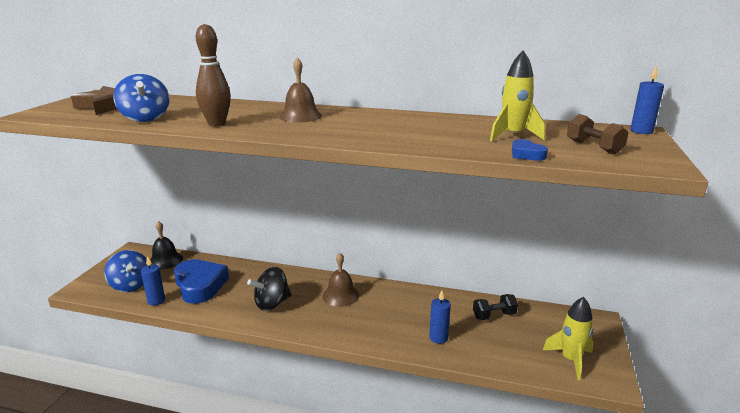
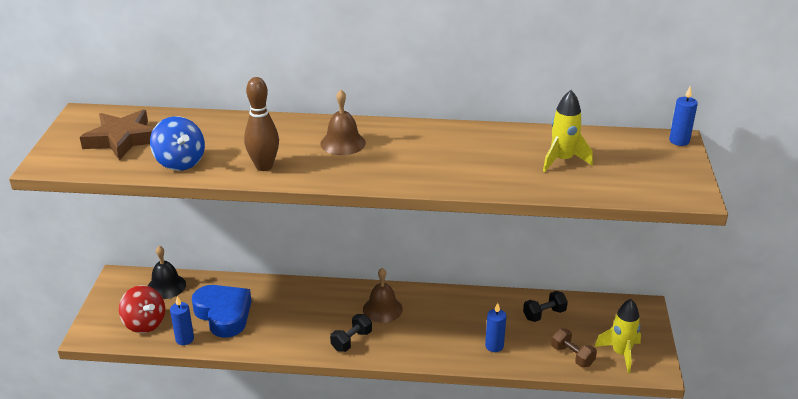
camera: 10 degrees left, 10 degrees up
(131, 285) = (144, 323): blue spinning top -> red spinning top
(272, 304) = (313, 327): black spinning top -> none
(302, 318) = (351, 341): none -> black dumbbell
(526, 154) = (579, 191): blue heart -> none
(594, 147) = (636, 173): brown dumbbell -> brown dumbbell (572, 356)

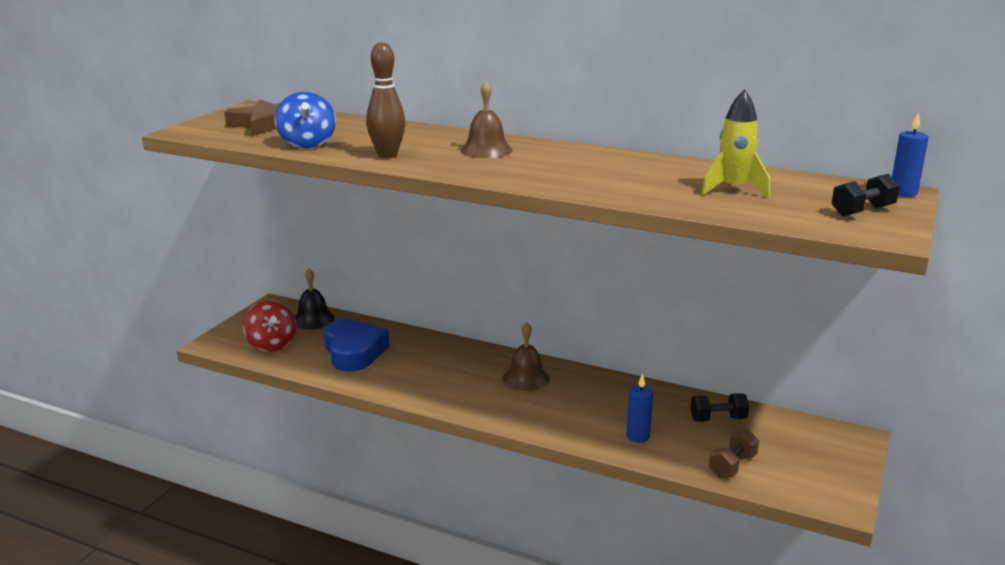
camera: 20 degrees right, 10 degrees down
(184, 339) = (301, 364): blue candle -> none
(351, 341) = (473, 399): black dumbbell -> black dumbbell (862, 211)
(572, 356) = (732, 466): brown dumbbell -> brown dumbbell turned 60 degrees clockwise
(621, 353) = (799, 476): yellow rocket -> none

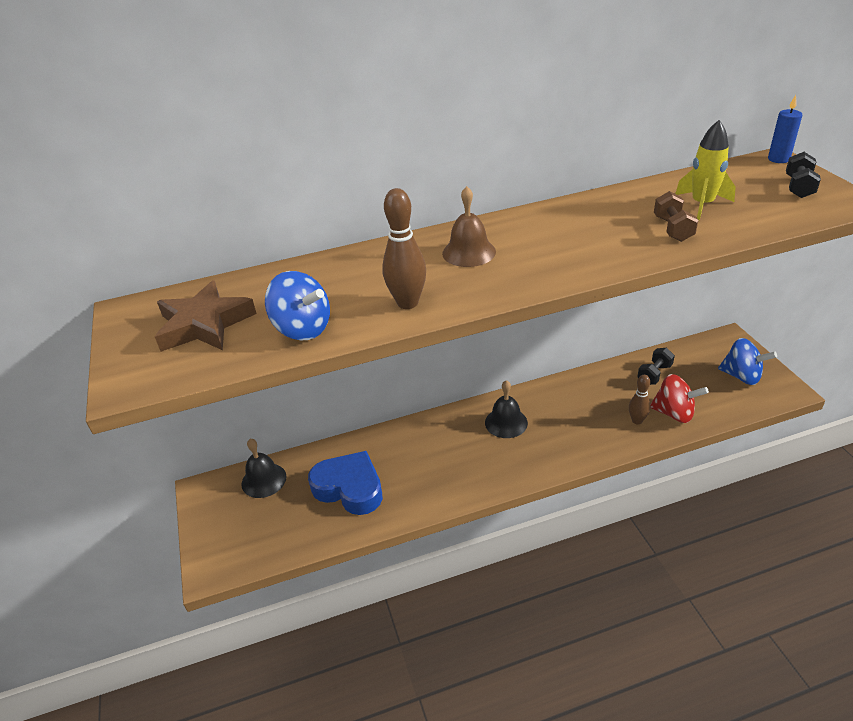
camera: 40 degrees left, 15 degrees up
(271, 344) = (268, 531): red spinning top -> red spinning top (674, 413)
(526, 378) = (506, 422): brown bell -> black bell
(638, 436) = (637, 420): blue candle -> brown bowling pin
(732, 466) = (710, 404): brown dumbbell -> brown dumbbell (673, 229)
(809, 467) = (742, 376): none -> blue spinning top

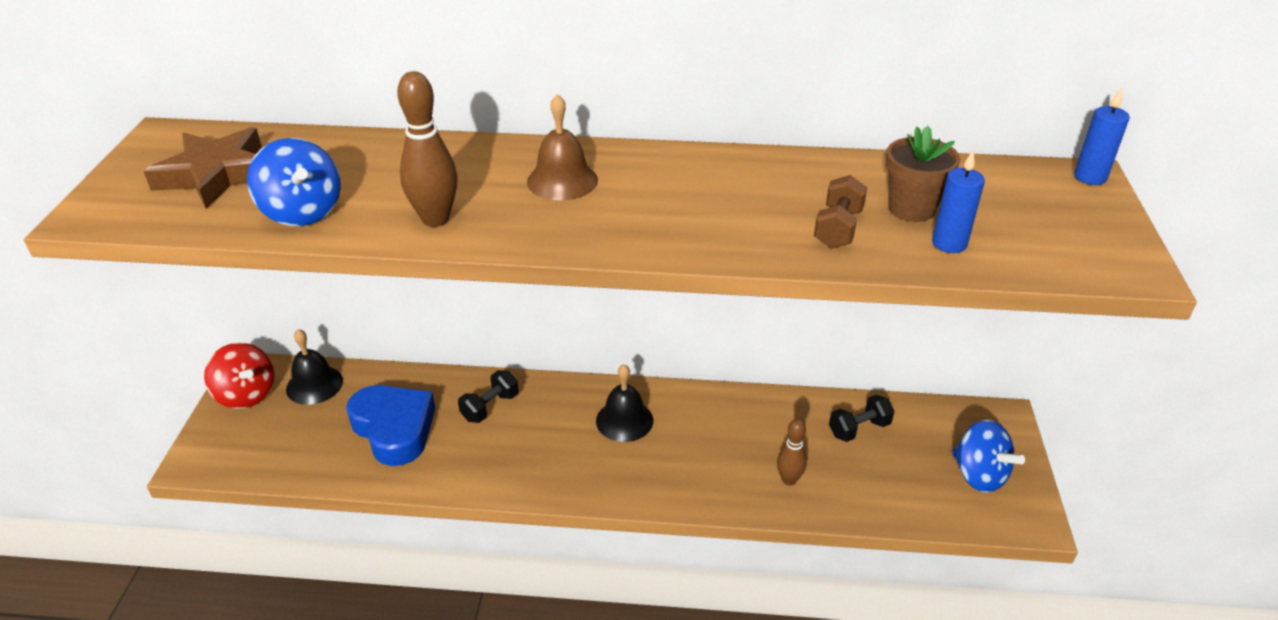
camera: 20 degrees right, 0 degrees up
(674, 413) = (845, 489): red spinning top -> red spinning top (246, 394)
(702, 205) = (911, 209): yellow rocket -> brown flower pot
(744, 218) = (949, 243): none -> blue candle
(799, 187) = (1075, 225): black dumbbell -> black dumbbell (490, 407)

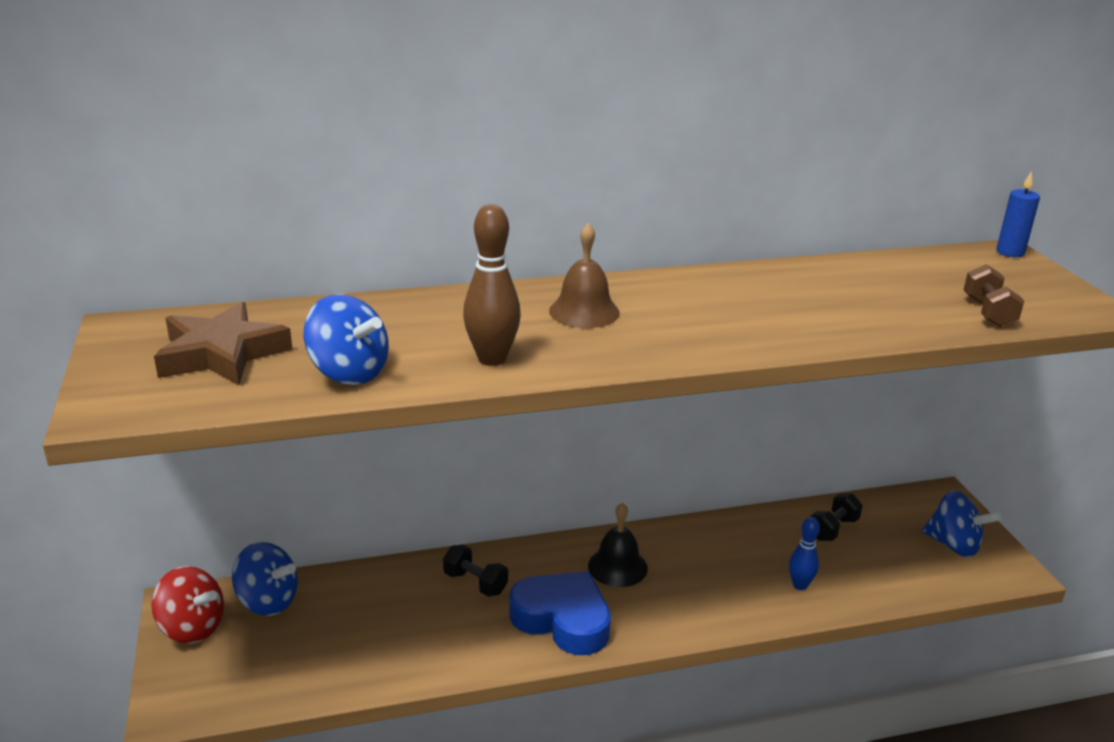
camera: 20 degrees left, 10 degrees down
(314, 385) = (268, 601): black bell -> blue spinning top
(394, 429) = (385, 625): blue heart -> blue heart (563, 619)
(490, 407) = (475, 583): black dumbbell -> black dumbbell turned 75 degrees counterclockwise
(789, 480) = (800, 585): brown bowling pin -> blue bowling pin
(838, 228) = (855, 314): brown dumbbell -> brown dumbbell (988, 312)
(911, 209) = (899, 292): brown flower pot -> none
(949, 243) = (951, 313): blue candle -> none

